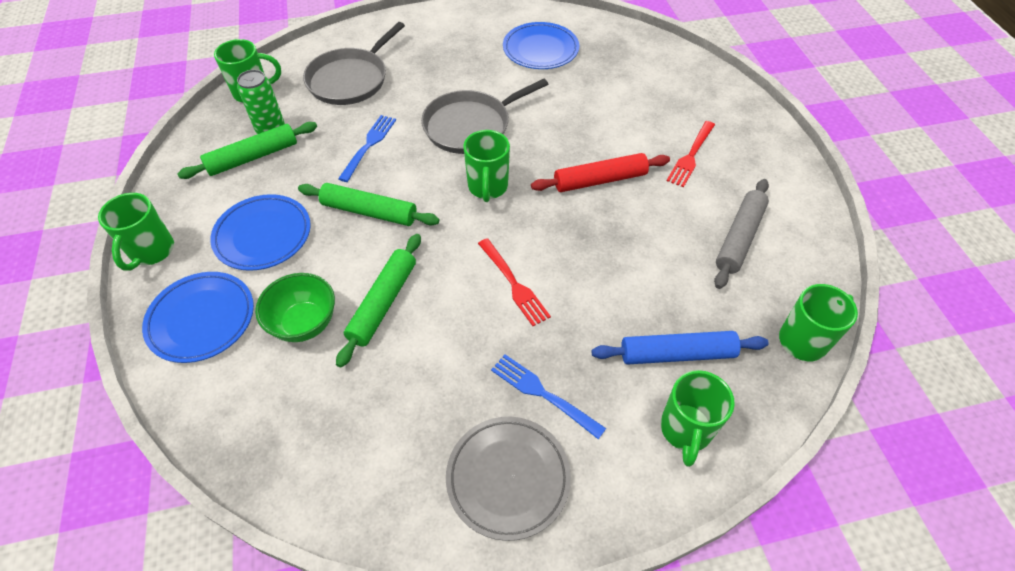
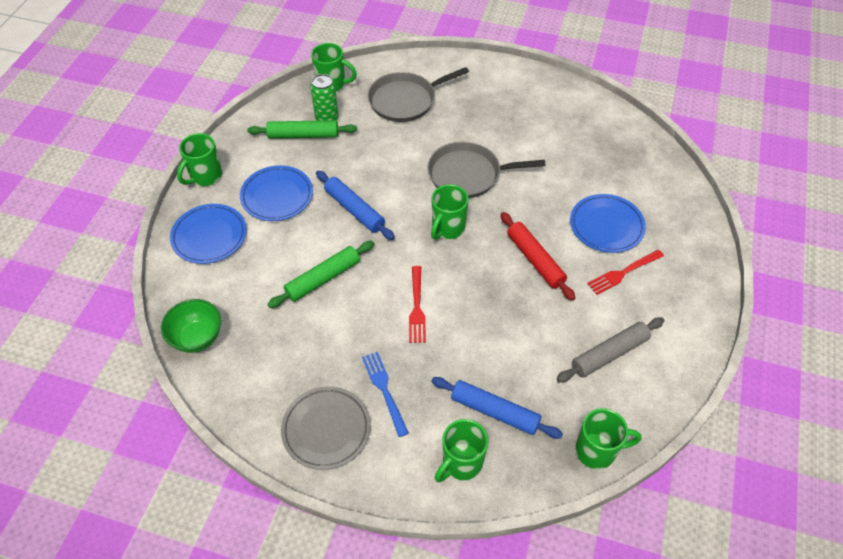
camera: 30 degrees right, 0 degrees up
(304, 323) = (267, 269): green bowl -> green bowl (197, 338)
(369, 145) = (385, 159): blue fork -> none
(369, 212) = (354, 210): green rolling pin -> blue rolling pin
(540, 50) = (567, 132): blue plate -> blue plate (606, 226)
(600, 180) = (535, 260): red rolling pin -> red rolling pin turned 45 degrees clockwise

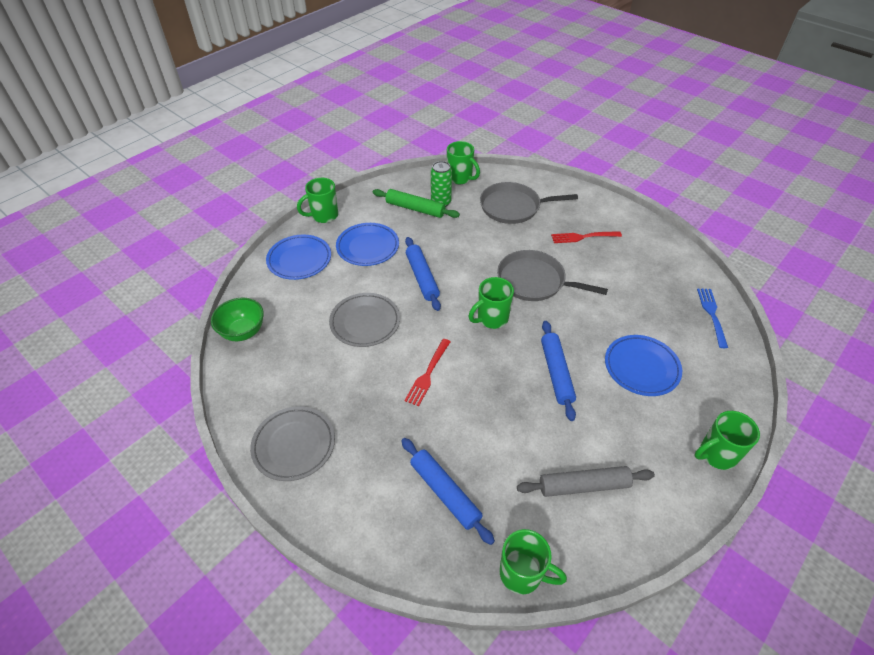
camera: 25 degrees right, 5 degrees down
(323, 279) = (365, 322): green rolling pin -> grey plate
(384, 390) = (360, 432): blue fork -> blue fork (712, 314)
(461, 463) = (388, 526): green mug -> green mug (716, 454)
(535, 260) = (556, 373): red rolling pin -> blue rolling pin
(623, 273) = (636, 415): red fork -> red fork (583, 237)

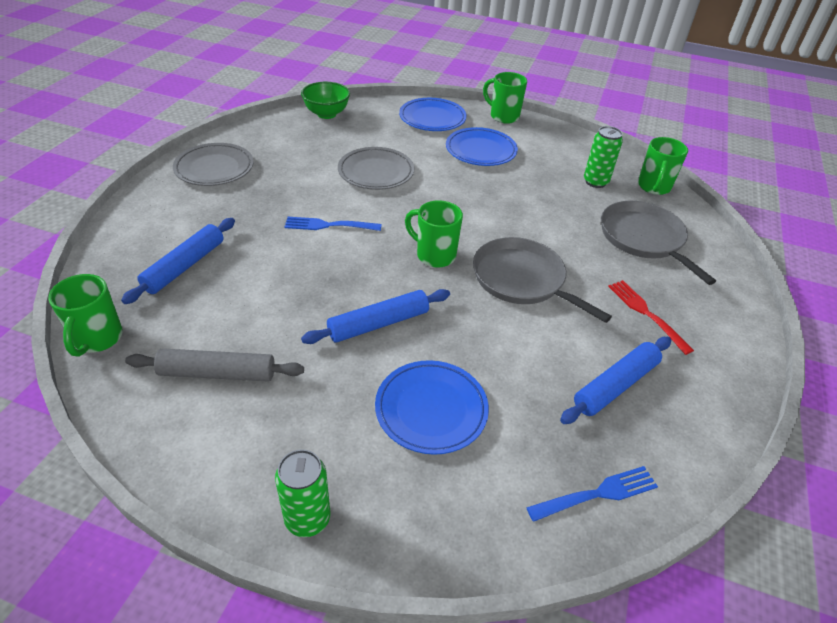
camera: 65 degrees right, 5 degrees down
(415, 208) = (567, 167): green rolling pin -> none
(422, 277) = (463, 193): blue rolling pin -> blue rolling pin (615, 385)
(428, 374) = (329, 225): red fork -> blue fork
(534, 281) = (522, 280): grey pan -> grey pan turned 45 degrees counterclockwise
(583, 486) = (217, 373): grey rolling pin -> grey rolling pin turned 60 degrees counterclockwise
(716, 454) = (307, 519): green mug -> green can

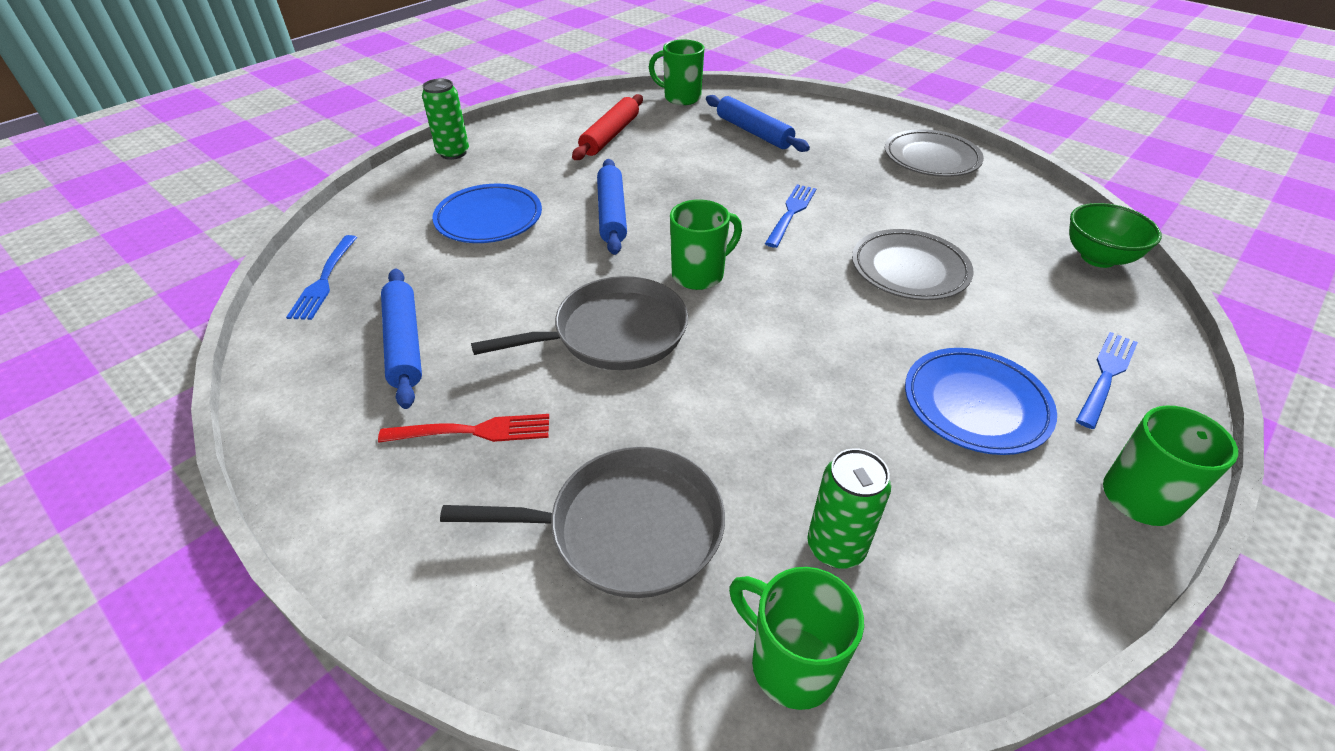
camera: 115 degrees right, 0 degrees up
(217, 373) = (610, 136): grey rolling pin -> red rolling pin
(432, 118) = (1106, 375): blue plate -> blue fork

